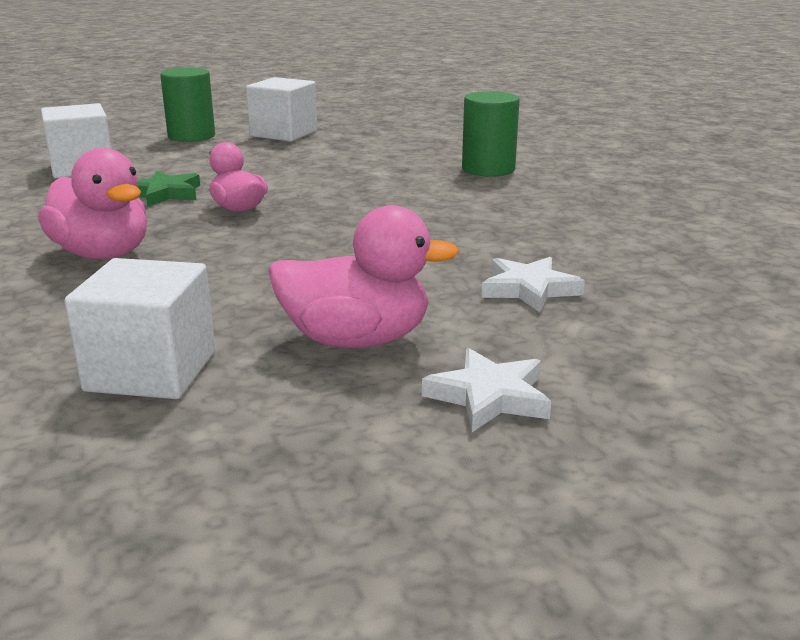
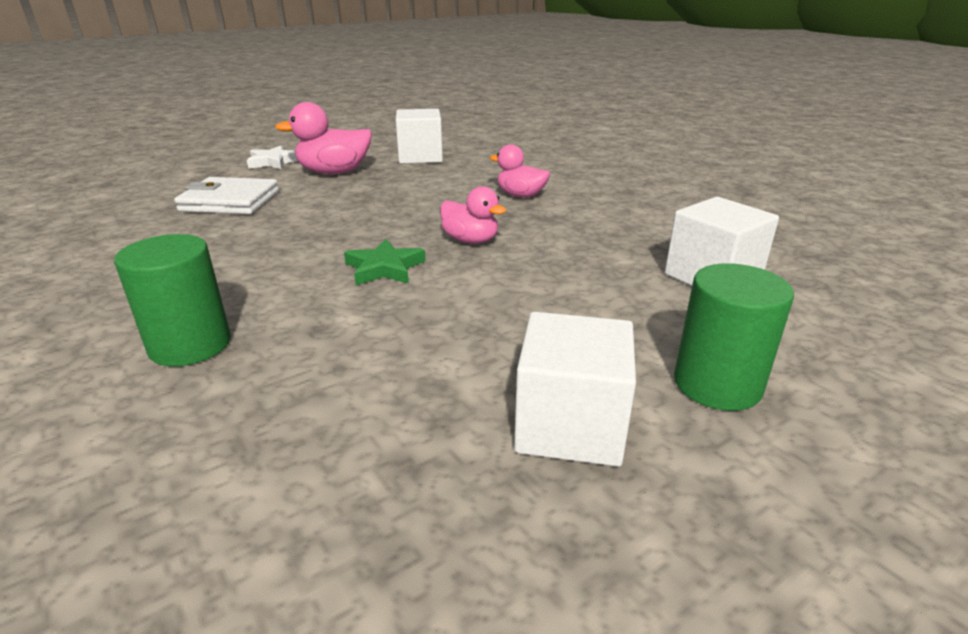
camera: 165 degrees right, 5 degrees up
(103, 254) = (520, 195): pink duck -> pink duck, size x0.65
(165, 194) = (560, 250): green star -> green star (384, 268)
(529, 289) = (230, 201): white star -> white wallet

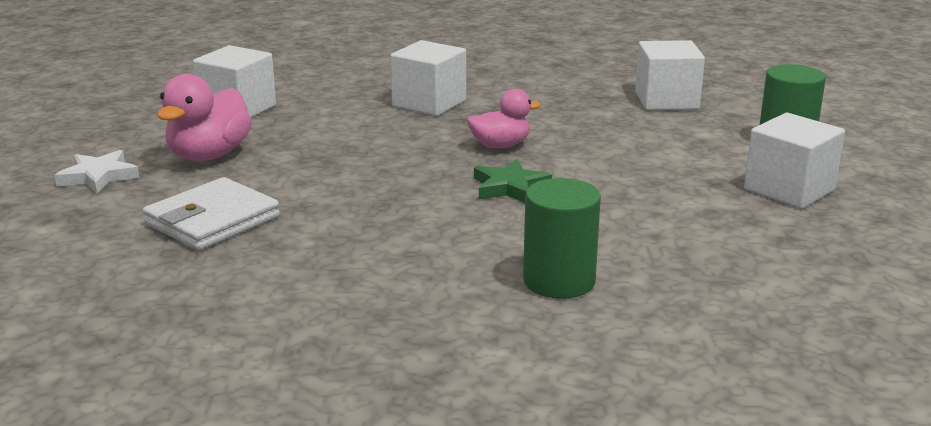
camera: 55 degrees left, 5 degrees down
(520, 195) = (429, 103): pink duck -> white cube

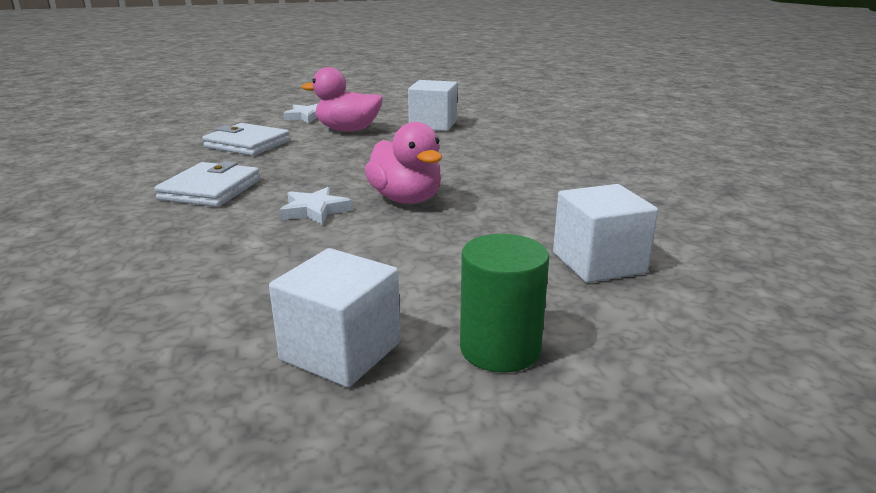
camera: 75 degrees right, 0 degrees up
(405, 242) = (210, 190): none -> white wallet
(429, 103) = (490, 167): white cube -> none
(500, 146) = (406, 199): pink duck -> pink duck, size x1.54
(510, 187) = (315, 210): green star -> white star
(559, 281) = (130, 242): green cylinder -> none

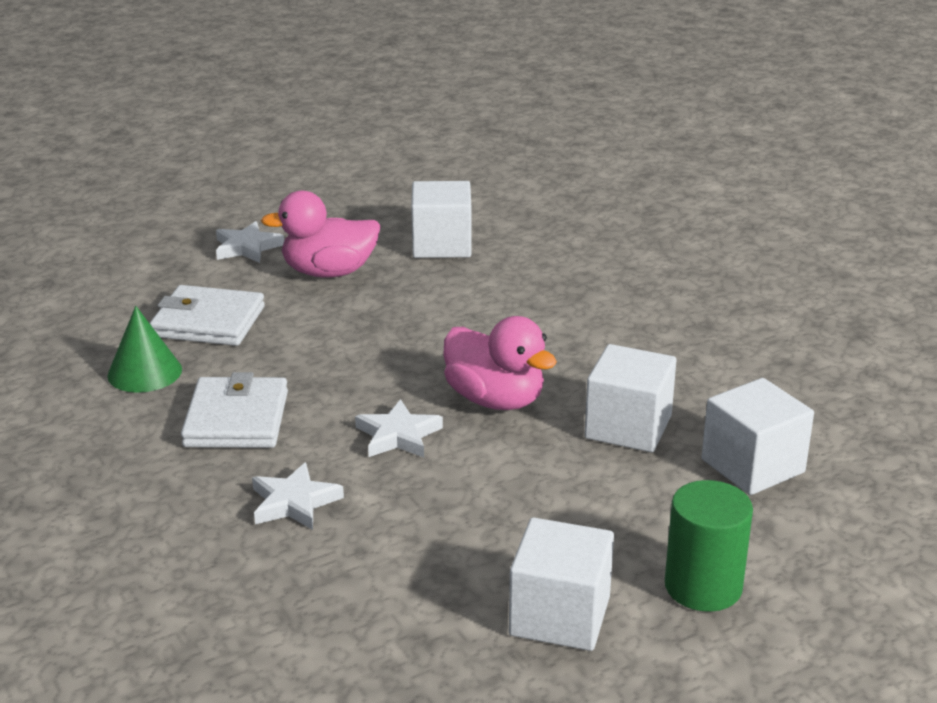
camera: 15 degrees left, 5 degrees up
(179, 162) = (144, 372): none -> green cone
(197, 239) = (294, 502): none -> white star
(501, 225) = (628, 427): none -> white cube

